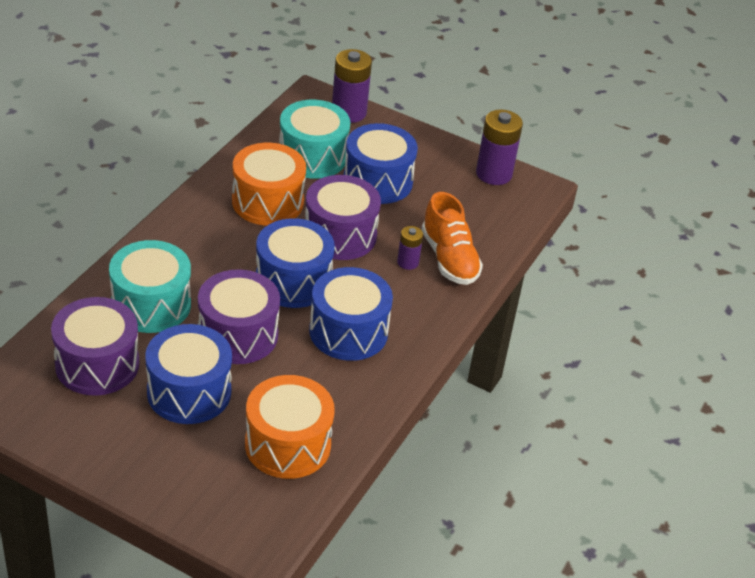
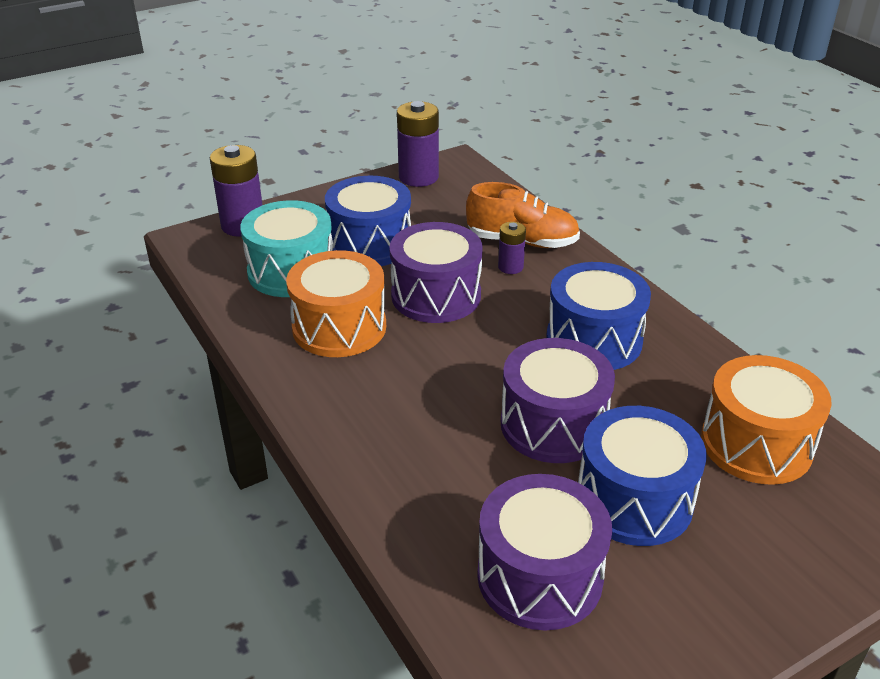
camera: 55 degrees left, 5 degrees down
(151, 304) = (454, 484): turquoise drum -> none
(293, 281) = (487, 352): blue drum -> none

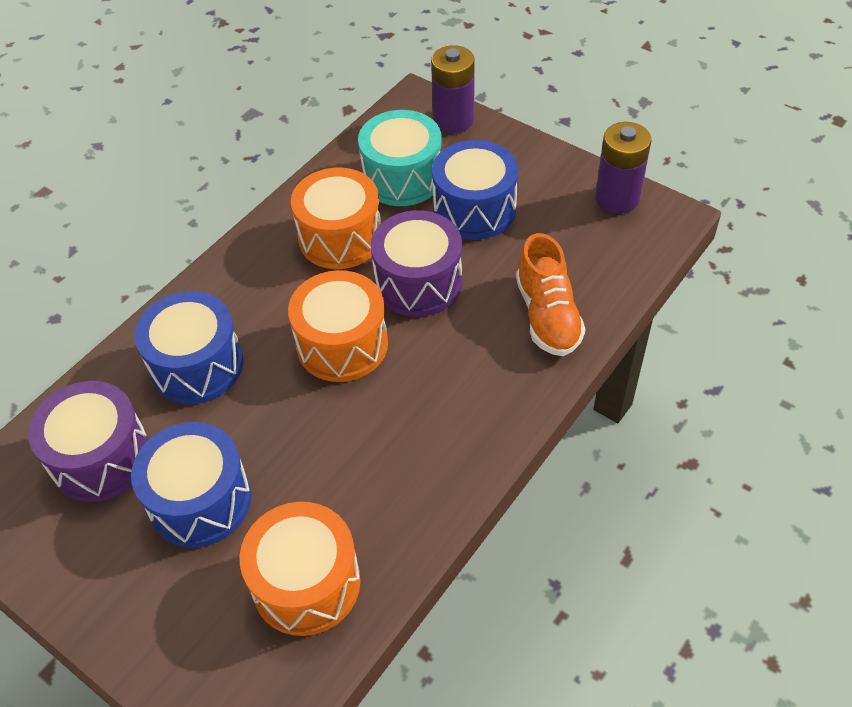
camera: 70 degrees right, 15 degrees up
(482, 358) = (342, 344): none -> orange drum
(510, 267) = (495, 320): purple battery -> none
(553, 425) = (273, 419): purple drum -> none
(594, 340) = (408, 418): blue drum -> blue drum (197, 365)

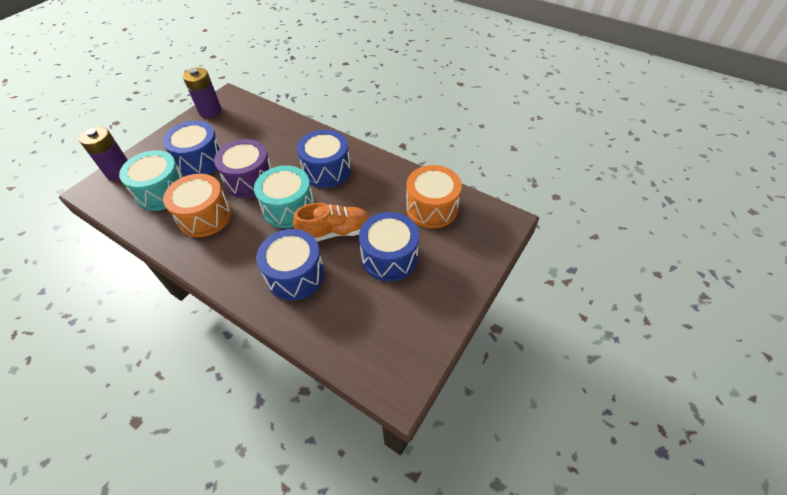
camera: 95 degrees left, 0 degrees up
(101, 458) = (362, 313): purple drum -> none
(342, 344) = (289, 208): orange drum -> turquoise drum
(434, 396) = (327, 170): none -> blue drum
(547, 315) = (282, 134): orange shoe -> orange shoe (335, 232)

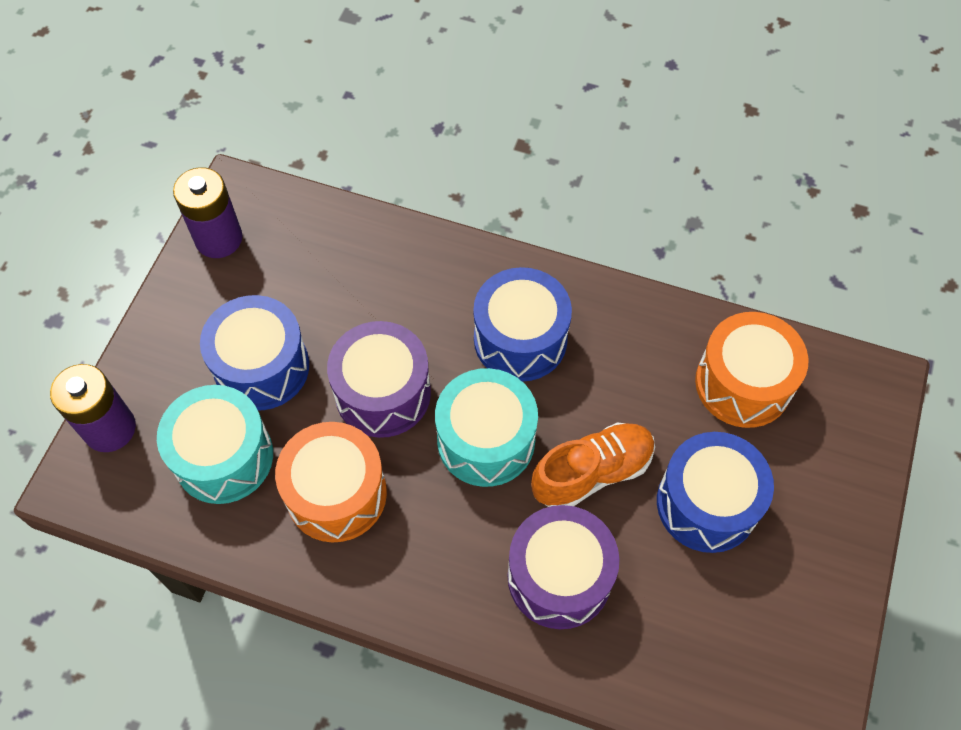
camera: 15 degrees left, 10 degrees up
(295, 275) = (559, 577): blue drum -> purple drum

